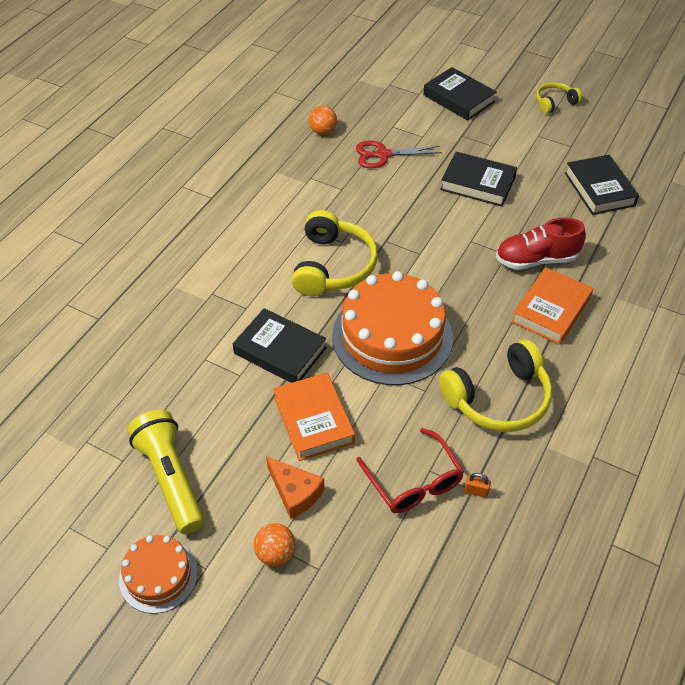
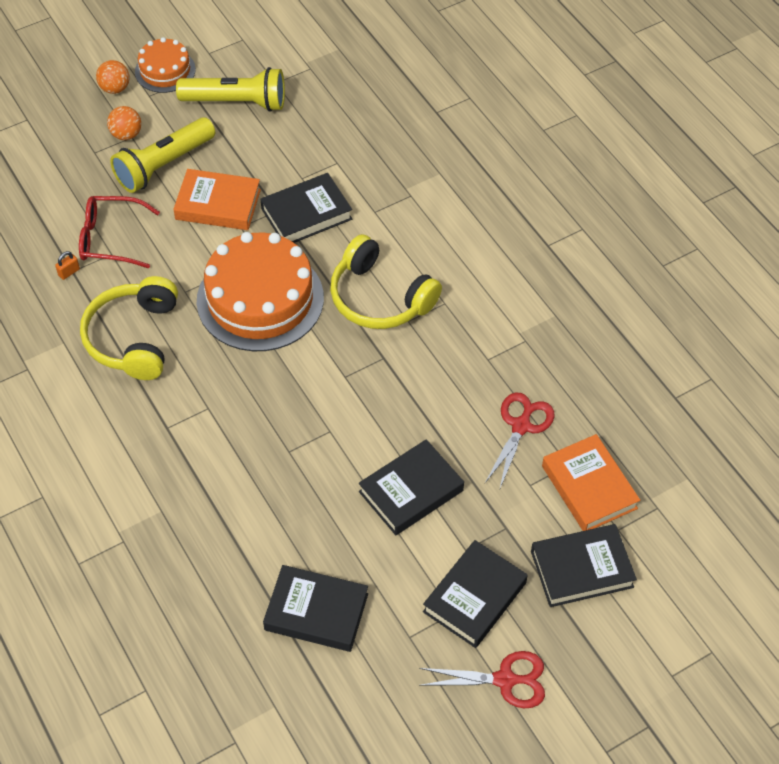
camera: 120 degrees right, 5 degrees up
(295, 492) = (164, 165): orange cheese -> yellow flashlight
(323, 131) = (600, 389): orange ball -> orange ball (115, 88)
(519, 131) = (474, 597): none -> black book
(536, 260) = (261, 472): red shoe -> none
(551, 310) = (191, 442): orange book -> orange book (589, 487)
(554, 103) = (505, 680): yellow headphones -> red scissors

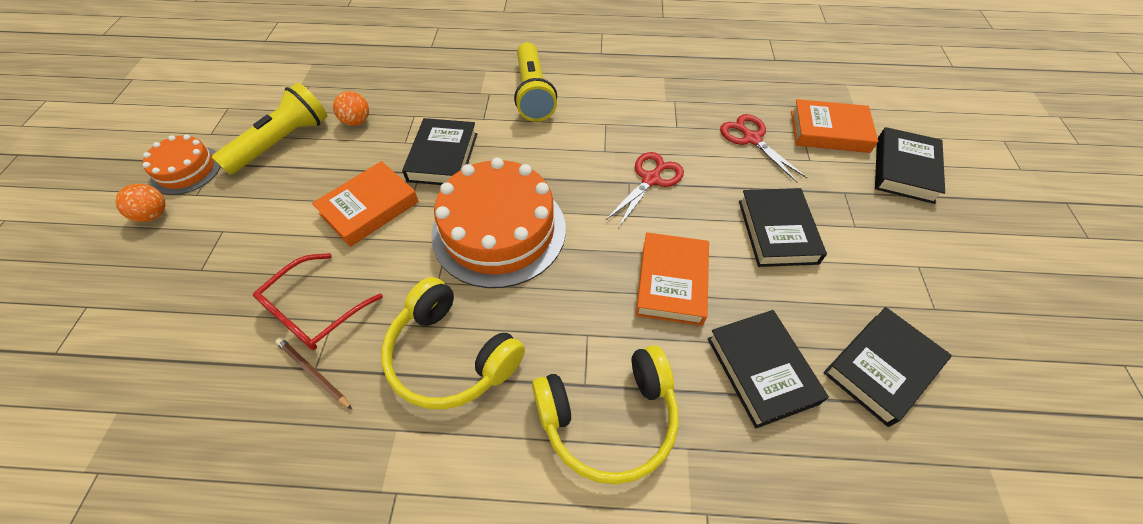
camera: 55 degrees left, 0 degrees up
(69, 272) = (313, 373): orange padlock -> brown pencil
(126, 134) = (214, 233): orange ball -> orange ball (357, 121)
(164, 165) = (282, 224): yellow flashlight -> yellow flashlight (533, 93)
(296, 438) = (671, 282): none -> orange book
(379, 298) = (568, 156): yellow headphones -> yellow headphones (609, 419)
(474, 597) = (907, 244): black book -> black book (761, 370)
(505, 680) = (1001, 265): red scissors -> red scissors (650, 179)

